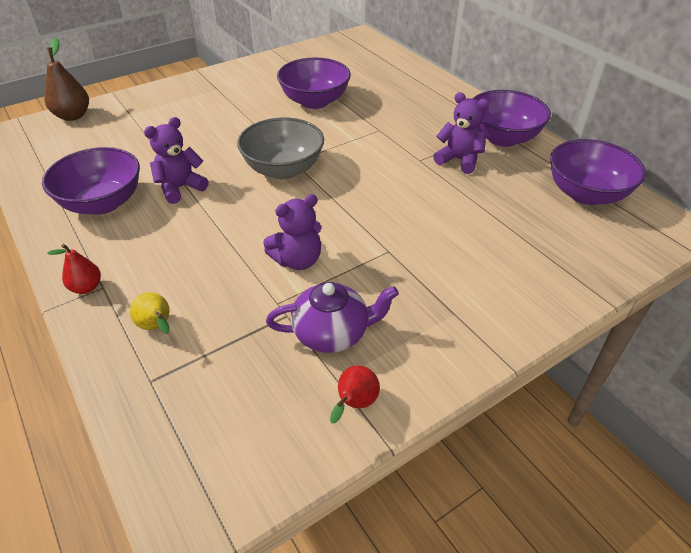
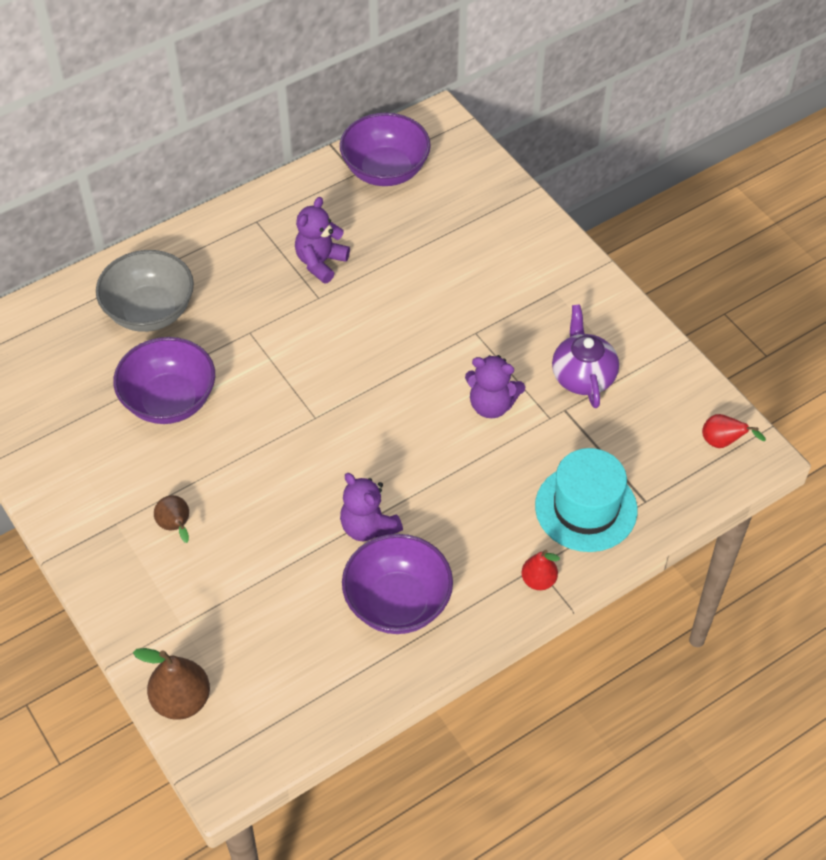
camera: 90 degrees left, 10 degrees up
(157, 327) = (586, 508): yellow pear -> turquoise hat
(207, 108) = (176, 527): none -> brown pear
(283, 169) = (333, 426): grey bowl -> grey bowl (150, 311)
(297, 260) = (491, 405): purple teddy bear -> purple teddy bear turned 135 degrees clockwise
(354, 404) = (653, 361): red pear -> red pear (723, 442)
(502, 138) = (276, 218): purple bowl -> none

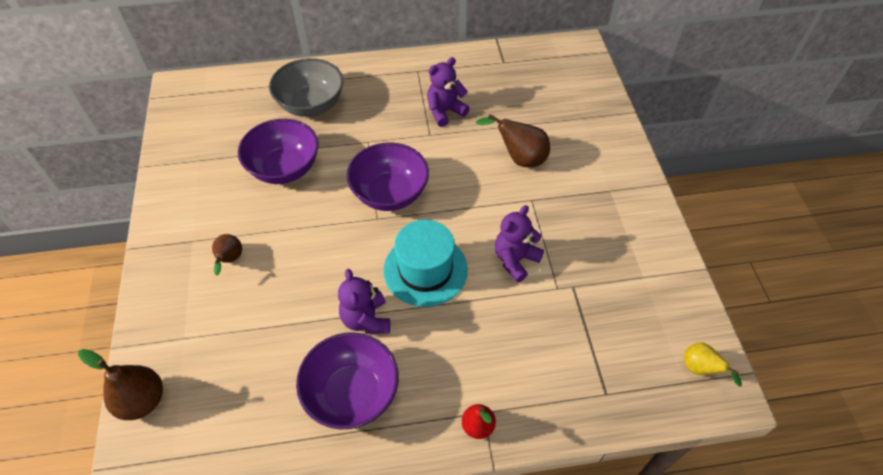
camera: 25 degrees right, 0 degrees up
(385, 170) = (525, 66): purple bowl -> purple bowl (390, 193)
(437, 289) = (519, 158): none -> brown pear
(491, 405) = (515, 260): purple teddy bear -> purple teddy bear turned 90 degrees clockwise
(583, 376) = (601, 264): purple teapot -> none
(586, 508) = (550, 378): turquoise hat -> turquoise hat (425, 270)
(723, 442) = (700, 369): red pear -> yellow pear

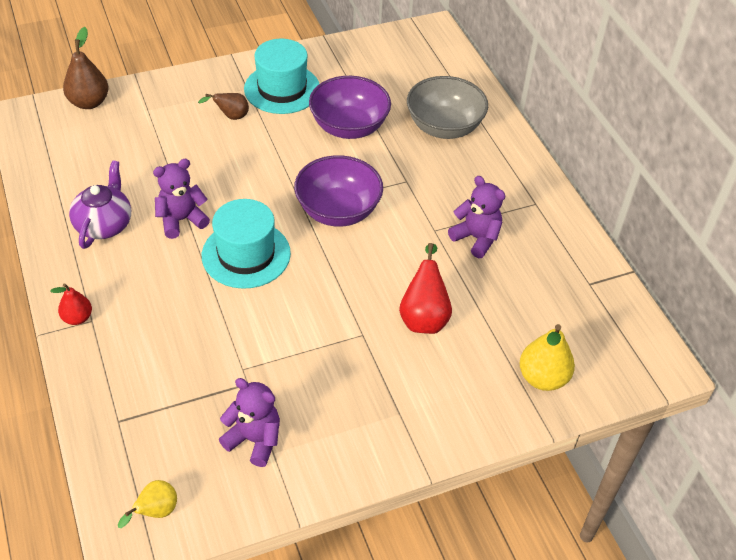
camera: 75 degrees right, 5 degrees down
(206, 211) = (282, 89): none -> turquoise hat
(352, 393) = (104, 224): purple bowl -> purple teapot
(515, 260) = (273, 327): purple teddy bear -> purple teddy bear (254, 440)
(519, 158) = (424, 316): brown pear -> red pear
(585, 105) = (542, 378): none -> yellow pear

